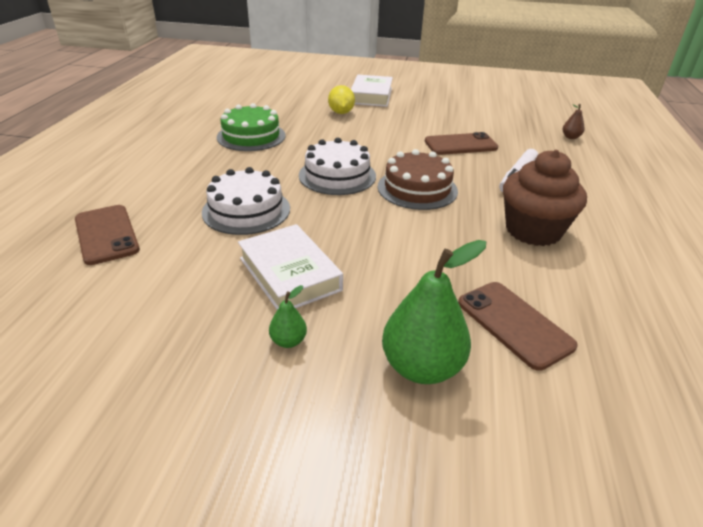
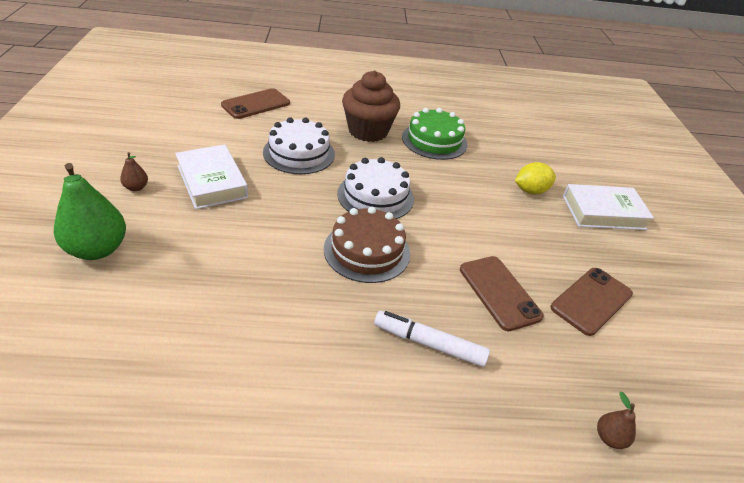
camera: 75 degrees right, 5 degrees up
(288, 341) = (136, 187): green pear -> brown pear
(289, 274) = (212, 181): white book -> white book turned 75 degrees counterclockwise
(514, 324) = (138, 308): brown phone -> brown phone (591, 301)
(533, 231) = (297, 343): brown cupcake -> brown cupcake (368, 131)

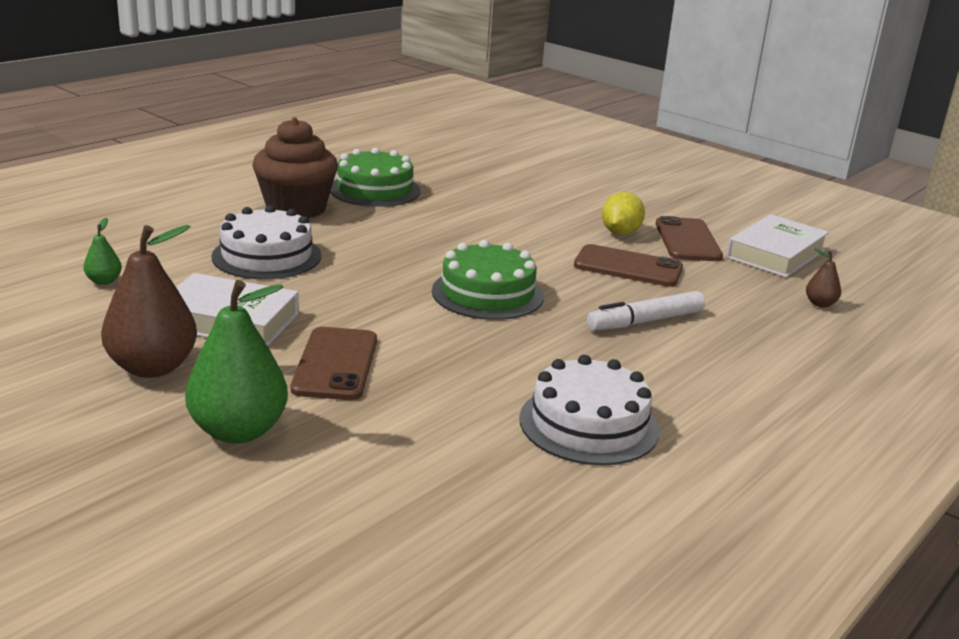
camera: 45 degrees left, 15 degrees down
(136, 187) = (152, 367): brown pear -> brown pear, size x2.17
(206, 127) = (104, 281): none -> green pear
(256, 104) = (114, 237): brown phone -> brown phone (335, 364)
(367, 251) = (487, 293): brown cake -> green cake
(375, 196) = (412, 254): white cake -> white cake (588, 424)
(530, 191) = (524, 192): yellow lemon -> yellow lemon (620, 233)
(603, 212) = (597, 183): white book -> white book (775, 254)

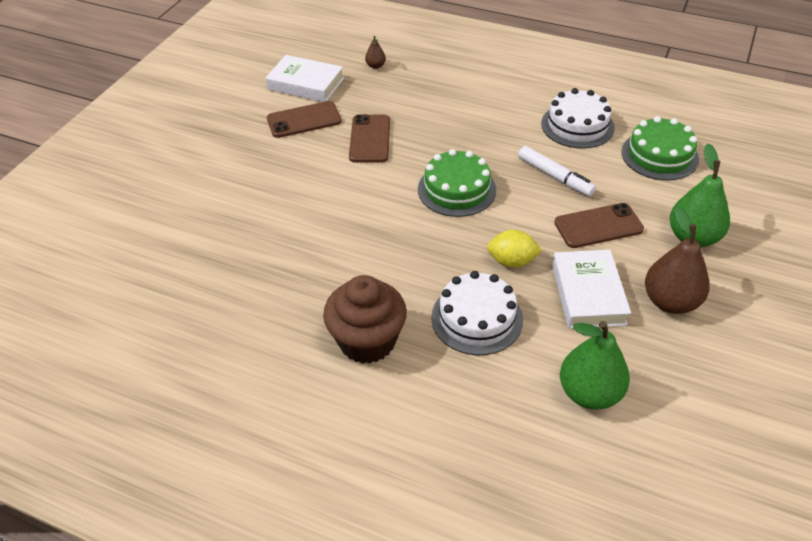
camera: 105 degrees left, 20 degrees up
(104, 281) = (589, 393): green pear -> green pear, size x2.17
(374, 190) = (289, 306): green cake -> green cake (659, 155)
(620, 233) = (308, 150): yellow lemon -> yellow lemon (512, 261)
(646, 321) = (447, 122): white marker -> white marker (554, 176)

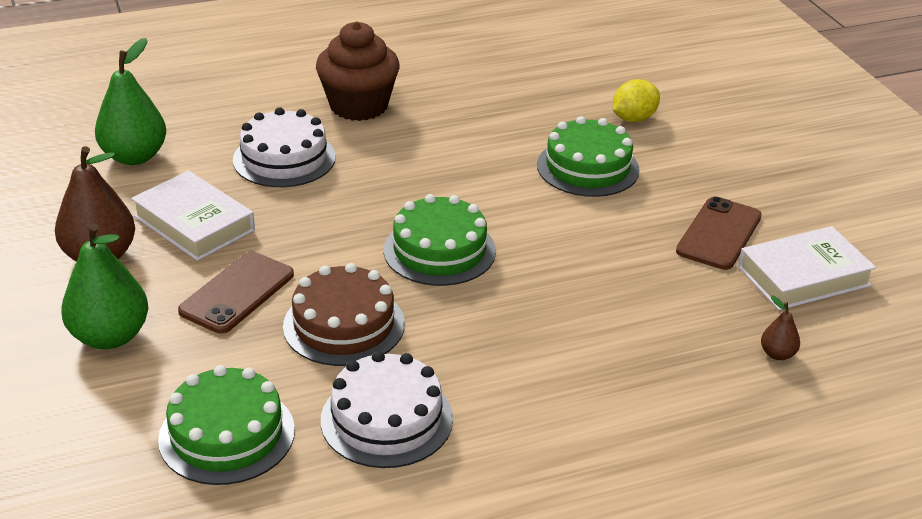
camera: 135 degrees right, 10 degrees down
(300, 193) = (588, 167): none -> green cake
(370, 139) = (613, 253): brown phone -> none
(512, 261) = (299, 214): yellow lemon -> yellow lemon (633, 119)
(554, 176) = (344, 325): white marker -> brown cake

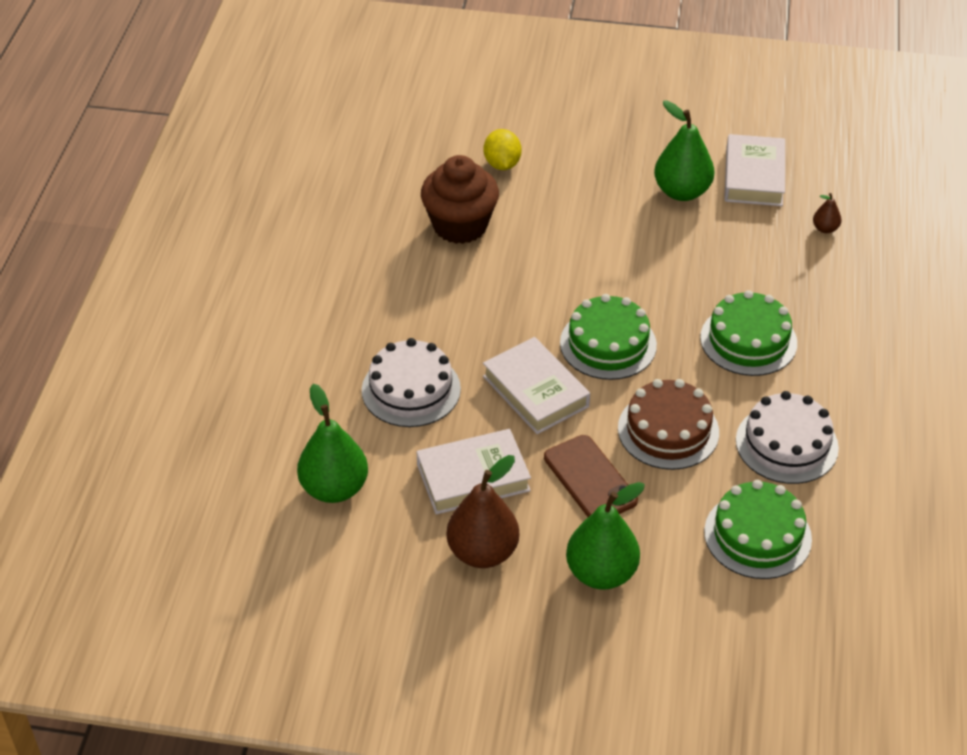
camera: 60 degrees left, 10 degrees up
(335, 226) = (535, 391): none -> white book
(359, 106) = (359, 313): brown cupcake -> brown cupcake (460, 225)
(588, 167) = (552, 219): green cake -> green cake (748, 340)
(719, 234) = (682, 192): brown phone -> green pear

